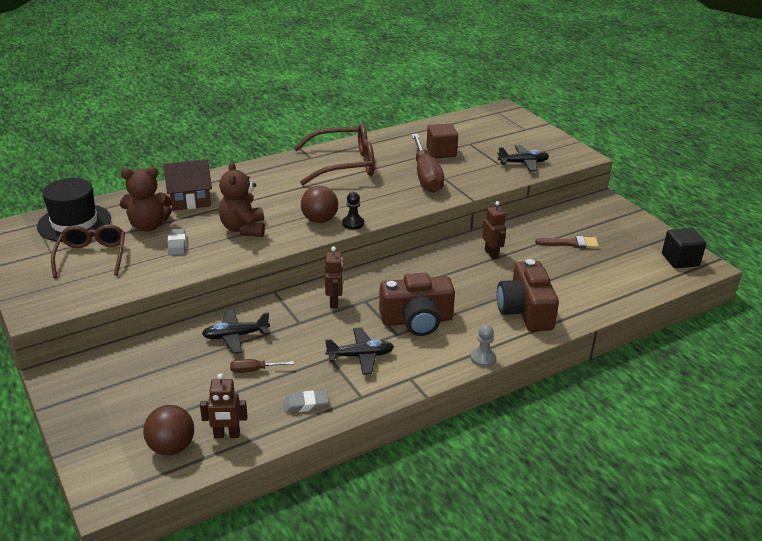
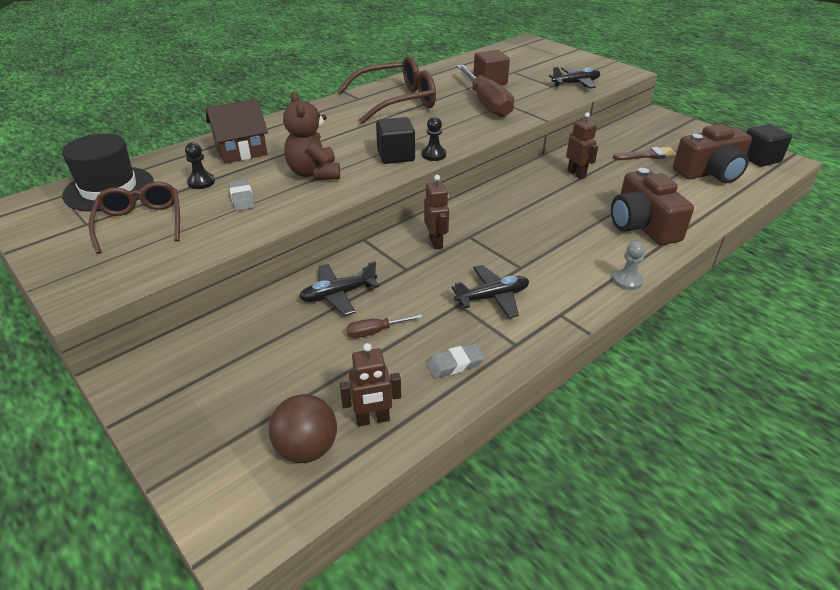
camera: 10 degrees left, 5 degrees up
(148, 226) = (201, 182): brown teddy bear -> black pawn
(319, 220) = (396, 155): brown ball -> black cube
(417, 320) = (535, 250): brown camera -> brown camera (710, 172)

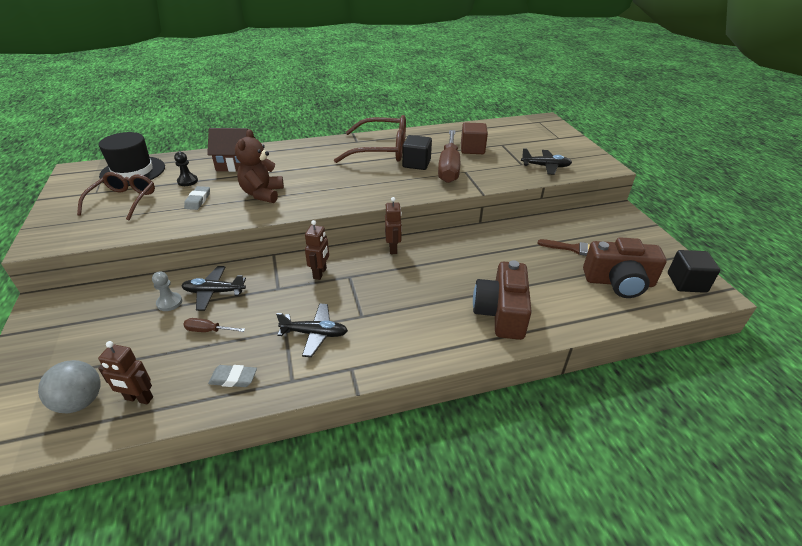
camera: 25 degrees right, 0 degrees up
(307, 448) = (80, 402): brown ball -> grey ball
(396, 155) = (332, 195): black cube -> black cube (416, 163)
(433, 155) = (360, 201): black pawn -> none
(576, 174) = (490, 248): brown robot -> brown robot (393, 248)
(627, 281) = (436, 359): grey pawn -> grey pawn (169, 302)

